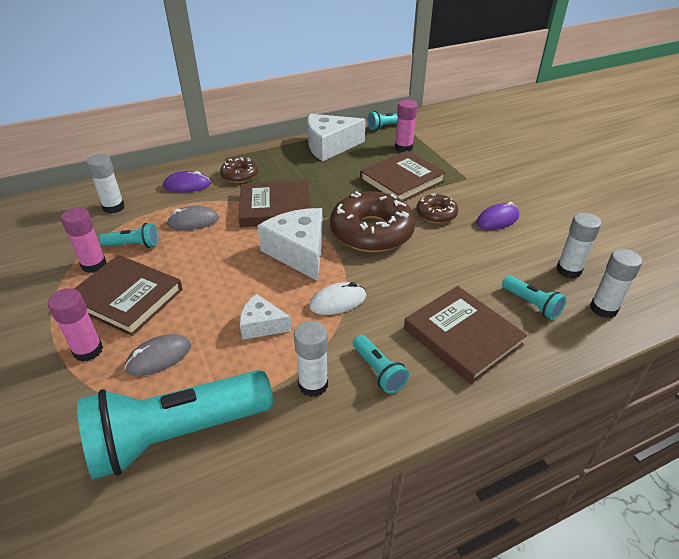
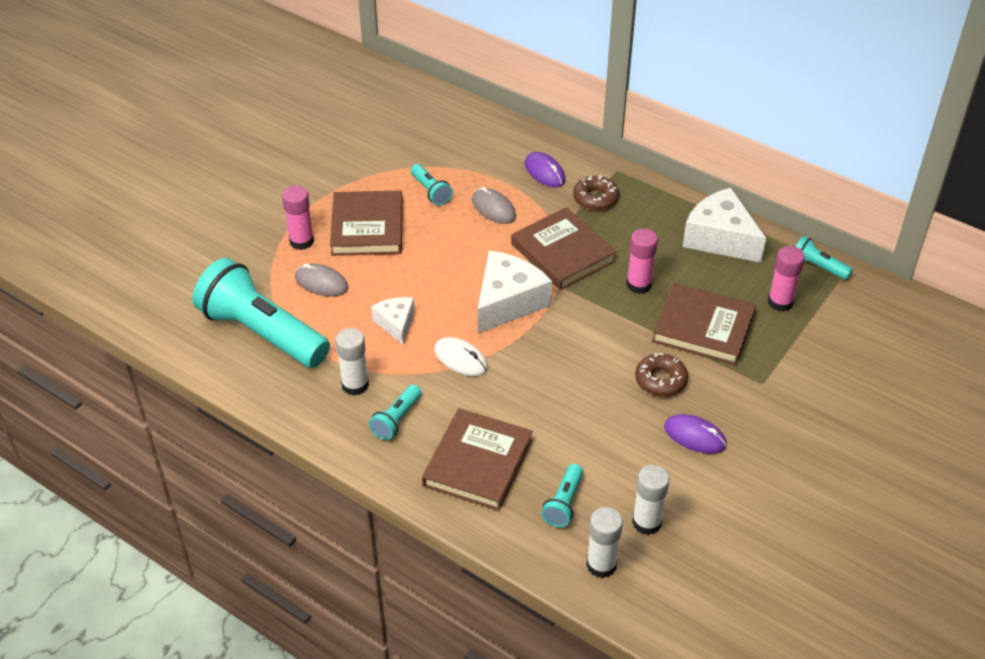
camera: 60 degrees right, 5 degrees up
(94, 265) = (389, 185): pink glue stick -> pink glue stick (639, 285)
(113, 207) = (470, 147): white glue stick -> none
(372, 232) = (583, 341): brown donut -> none

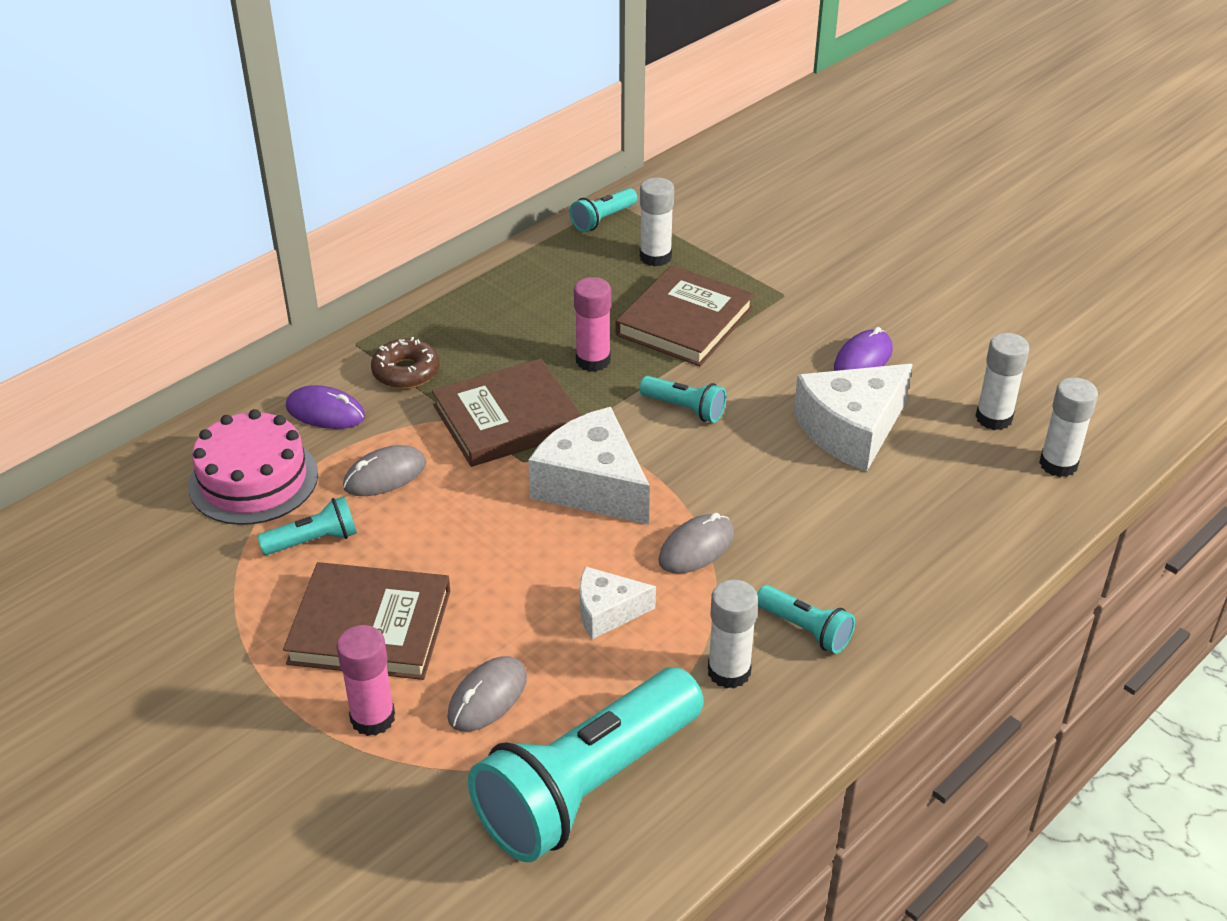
camera: 80 degrees left, 5 degrees down
(461, 359) = (696, 547): white mouse -> grey mouse
(476, 157) = (253, 480): none -> pink cake
(478, 463) = (893, 552): brown book -> none
(544, 172) = (325, 412): purple mouse -> purple mouse turned 45 degrees clockwise
(564, 503) = (964, 482): turquoise flashlight -> turquoise flashlight (684, 409)
(660, 380) = (768, 370): brown donut -> none
(720, 238) = (527, 280): white cheese -> white cheese (851, 430)
(780, 302) = (655, 257): pink glue stick -> white glue stick

